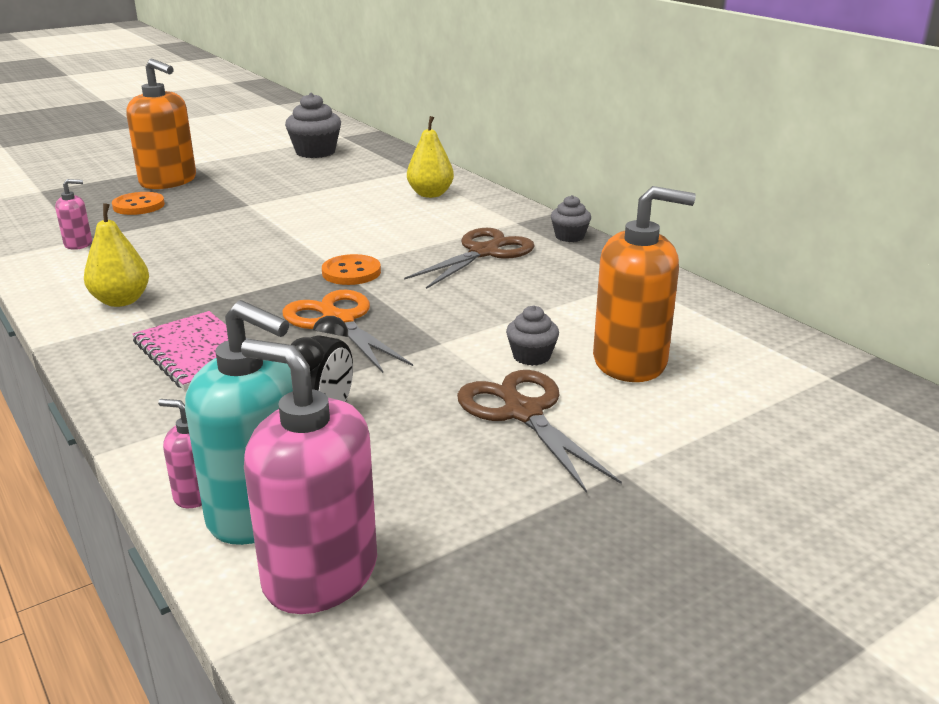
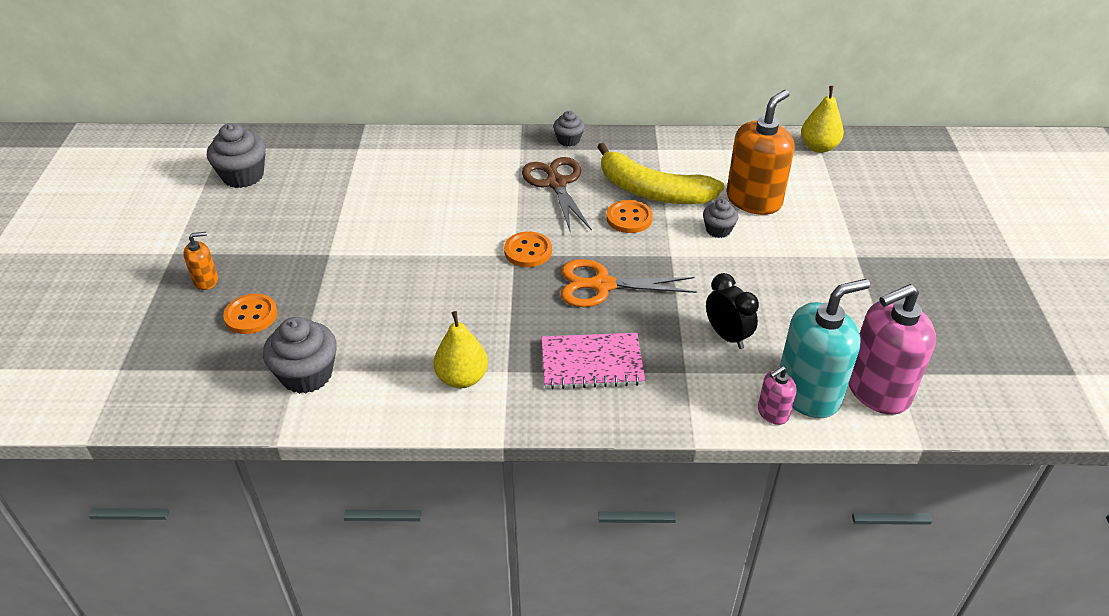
camera: 55 degrees left, 15 degrees up
(78, 244) = (307, 374): pink soap dispenser -> grey cupcake
(168, 181) = (206, 281): orange soap dispenser -> orange soap dispenser, size x0.47
(430, 194) = (422, 160): yellow pear -> yellow pear (818, 147)
(478, 302) = (629, 218): none -> orange button
(523, 413) = (778, 261): brown scissors -> none
(548, 300) = (653, 191): none -> yellow banana

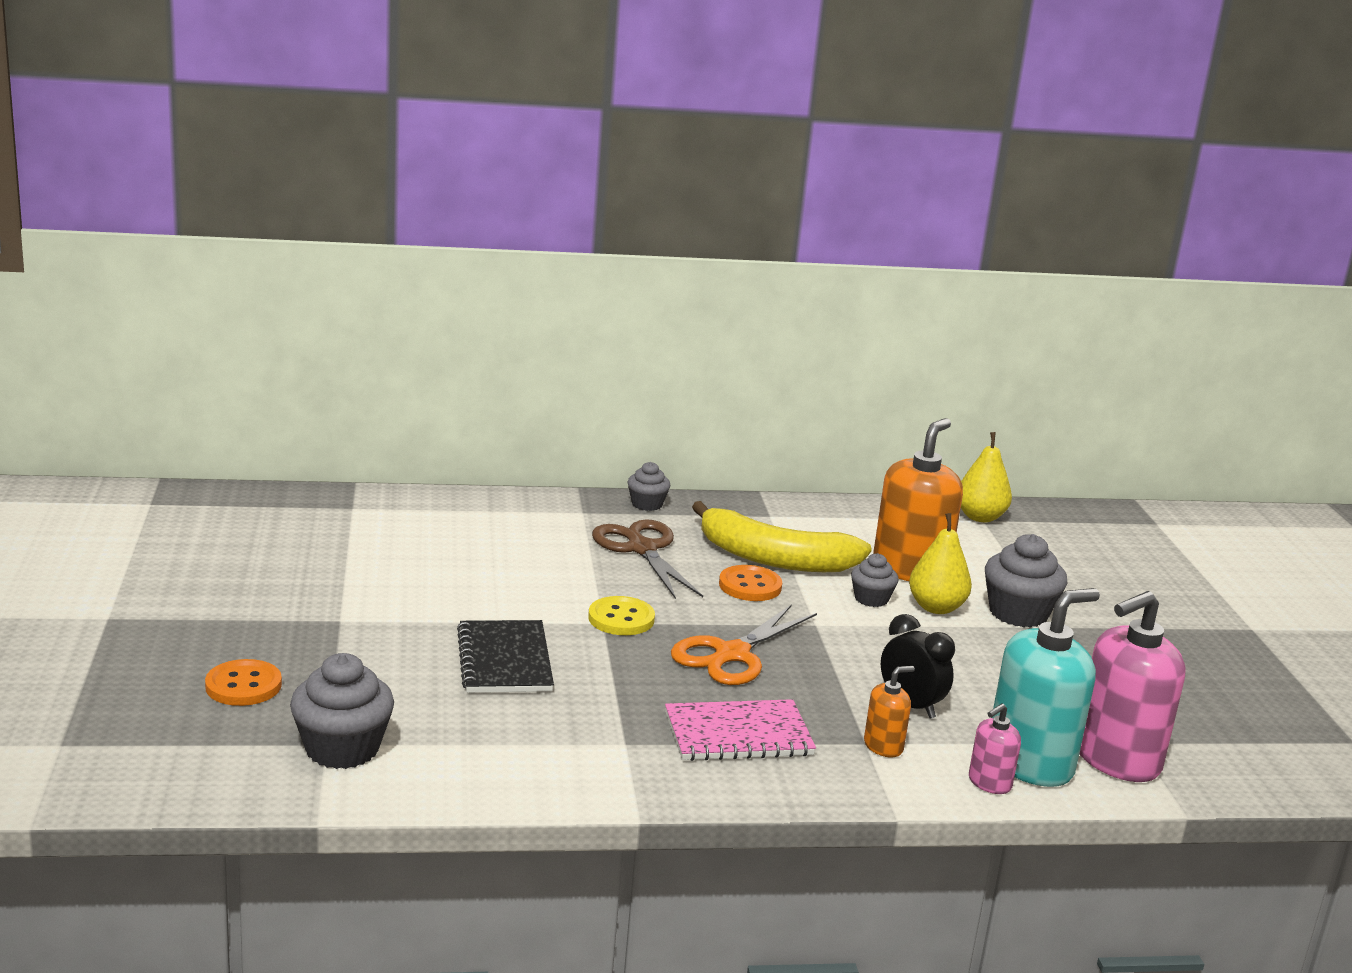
camera: 10 degrees left, 20 degrees down
(206, 281) = (166, 648): orange soap dispenser -> orange soap dispenser (883, 746)
(243, 176) = (191, 535): grey cupcake -> grey cupcake (1018, 613)
(436, 291) = (505, 660): none -> black notebook
(462, 378) = (564, 751): yellow pear -> yellow pear (936, 607)
(528, 251) = (621, 619): orange button -> yellow button
(602, 285) = (732, 654): orange scissors -> orange scissors turned 45 degrees counterclockwise

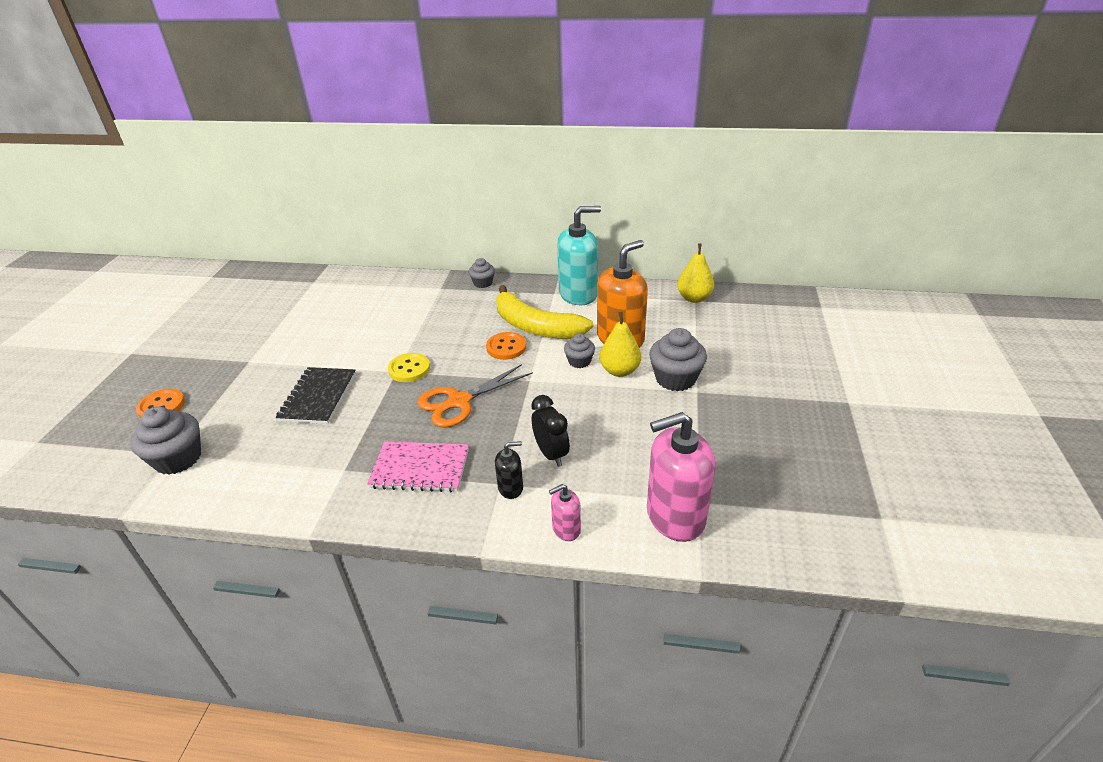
camera: 20 degrees right, 15 degrees up
(642, 549) = (457, 316): brown scissors -> none
(883, 746) = (510, 488): orange soap dispenser -> black soap dispenser
(1029, 763) = (607, 513): turquoise soap dispenser -> turquoise soap dispenser (578, 294)

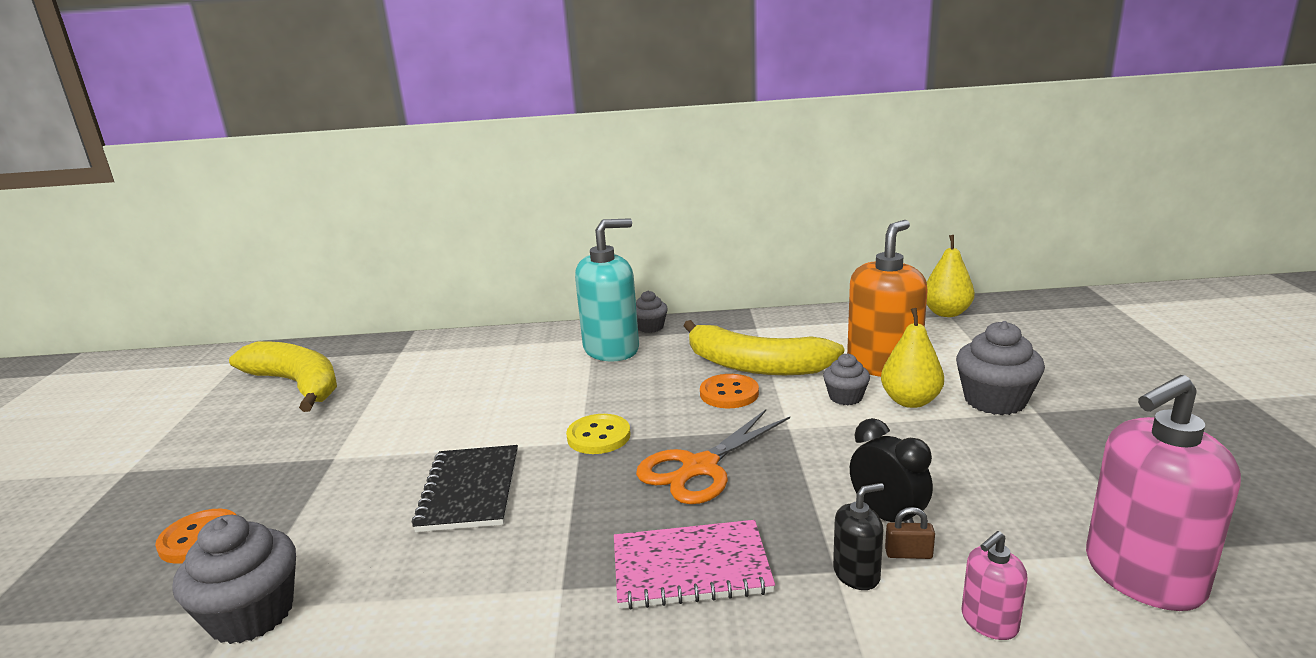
camera: 10 degrees left, 15 degrees down
(242, 301) = (297, 384): none -> yellow banana
(548, 480) = (908, 554): none -> brown padlock
(578, 294) = (790, 325): turquoise soap dispenser -> turquoise soap dispenser (611, 349)

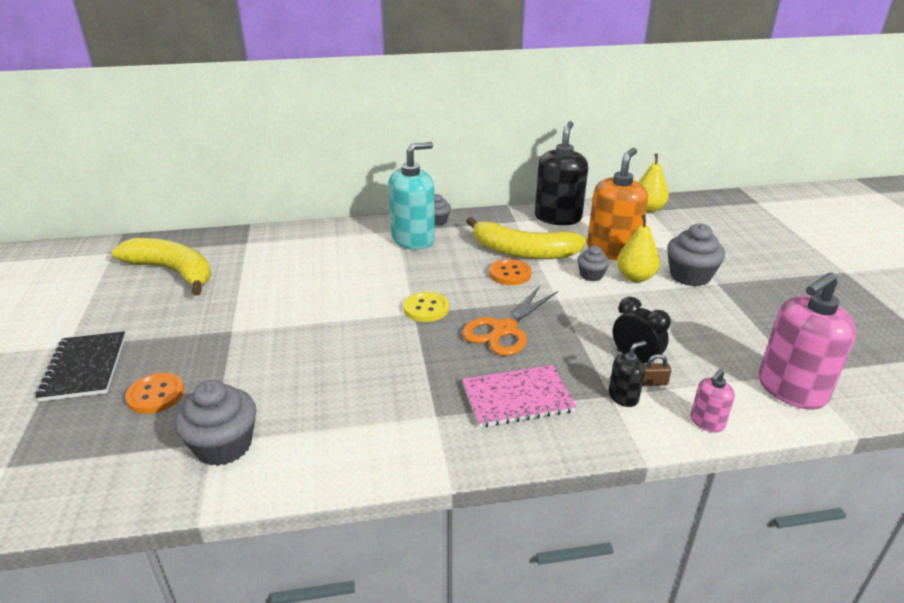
camera: 10 degrees left, 10 degrees up
(470, 490) = (346, 351): black notebook -> black notebook (85, 368)
(815, 323) = (558, 217): none -> black soap dispenser

